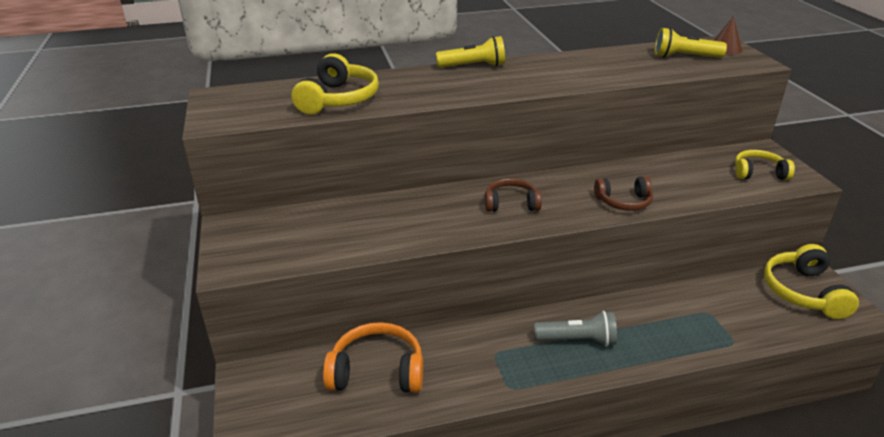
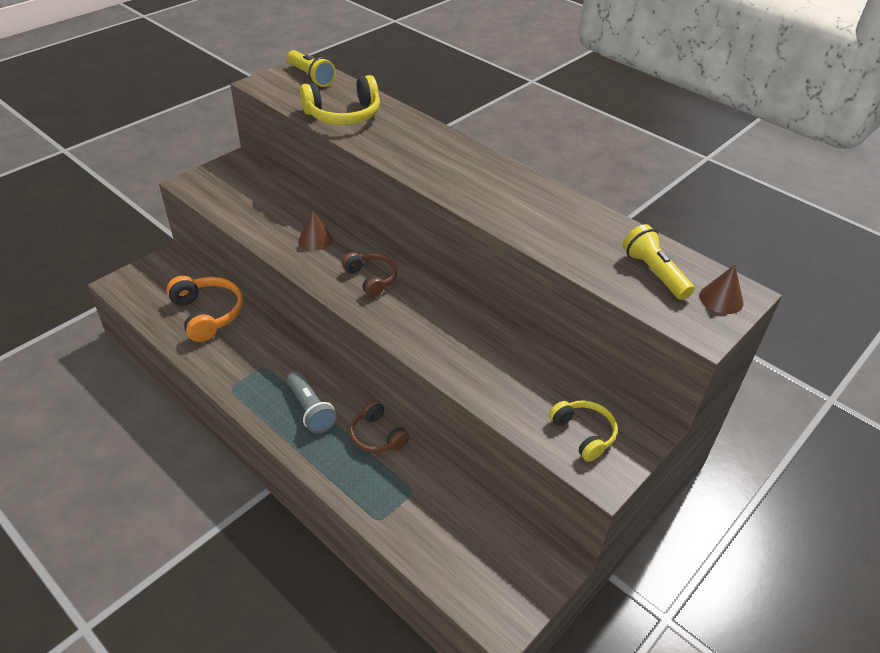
camera: 55 degrees right, 10 degrees up
(423, 216) = (315, 239): none -> brown cone
(473, 66) = (477, 152): yellow flashlight -> yellow flashlight (311, 77)
(624, 202) = (431, 345): brown headphones -> brown headphones (377, 436)
(803, 292) = (506, 565): yellow headphones -> none

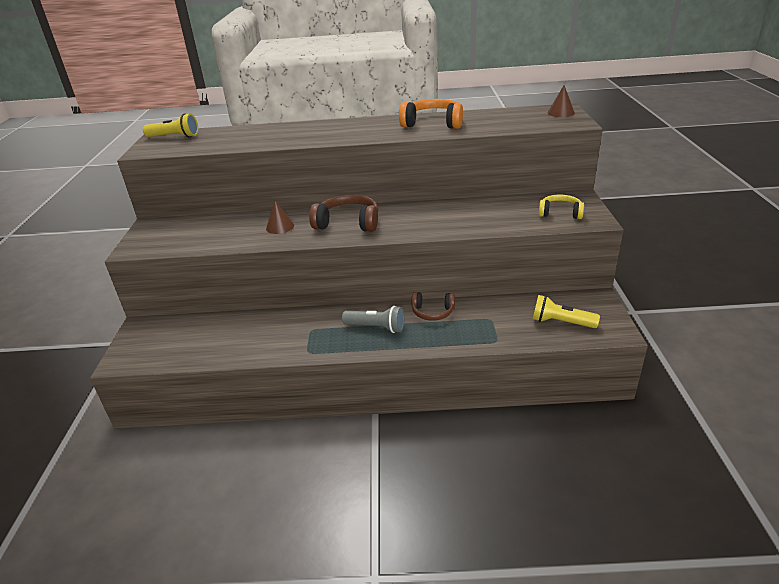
camera: 40 degrees left, 10 degrees down
(208, 314) = (224, 332): orange headphones -> orange headphones (433, 123)
(343, 115) = (235, 140): yellow headphones -> none
(371, 278) = (348, 223): brown headphones -> brown headphones, size x1.55
(654, 273) = (520, 118): yellow flashlight -> yellow flashlight (561, 322)

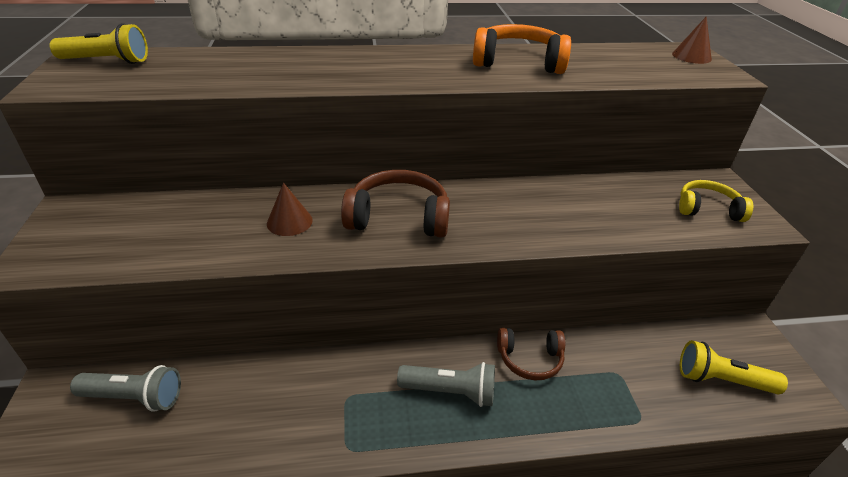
camera: 10 degrees left, 5 degrees up
(187, 329) = (134, 397): none -> grey flashlight

